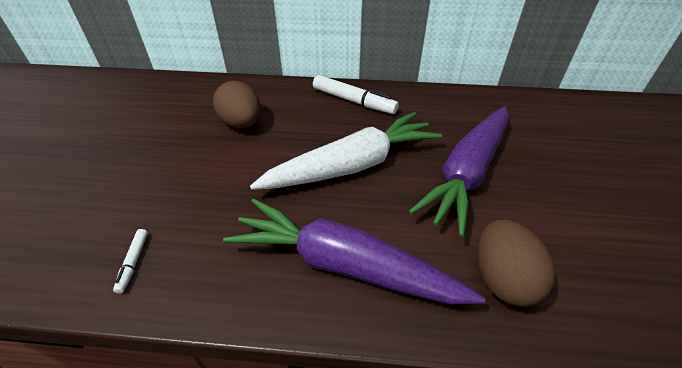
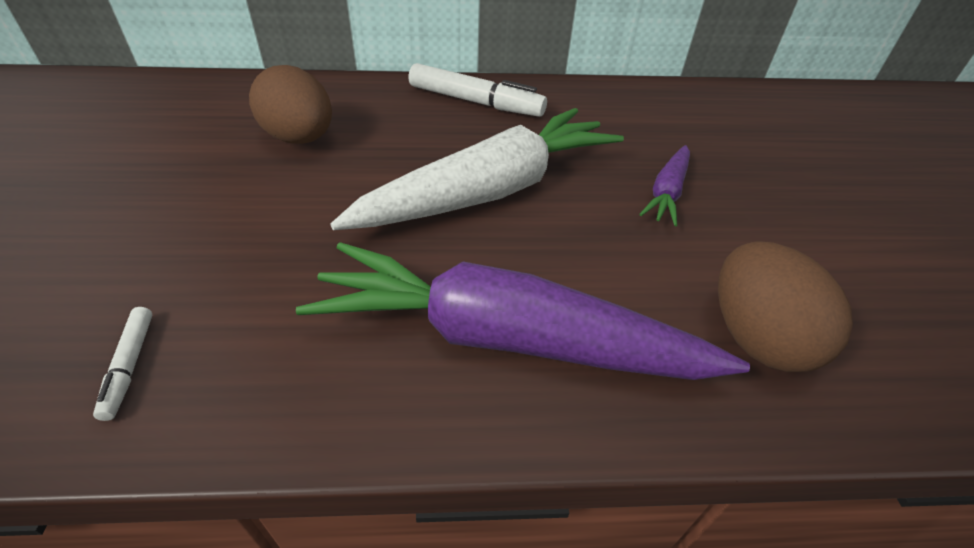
camera: 10 degrees left, 0 degrees up
(467, 173) = (667, 192): purple carrot -> purple carrot, size x0.46

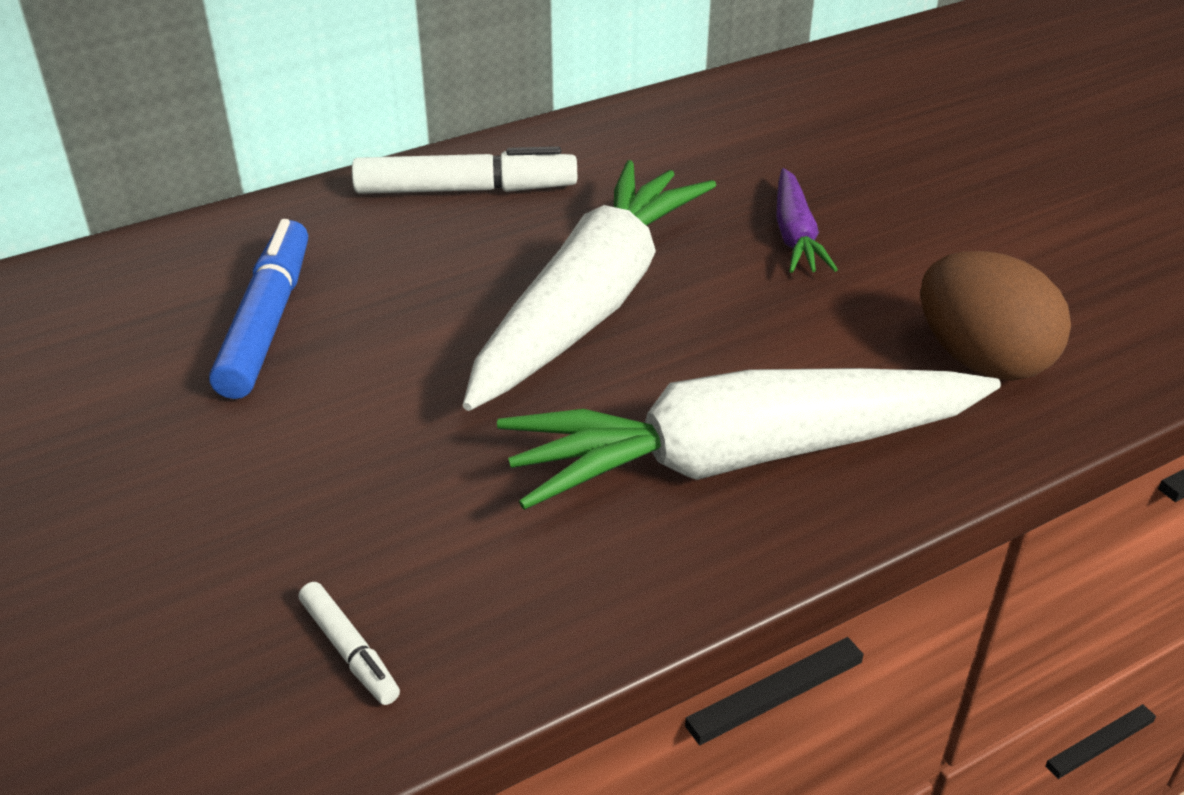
camera: 25 degrees left, 5 degrees down
(300, 139) = (267, 321): brown egg -> blue marker
(507, 339) = (743, 456): purple carrot -> white carrot

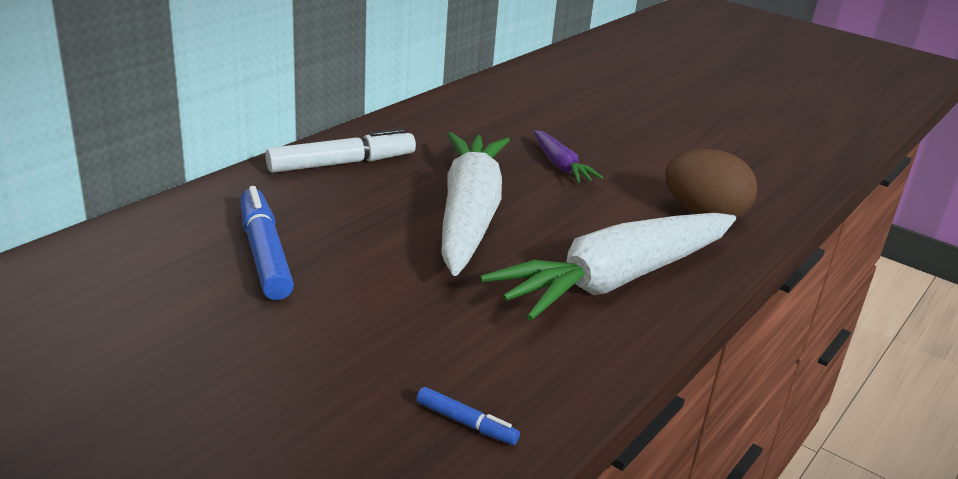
camera: 25 degrees left, 10 degrees down
(349, 651) = (466, 423): white marker -> blue marker

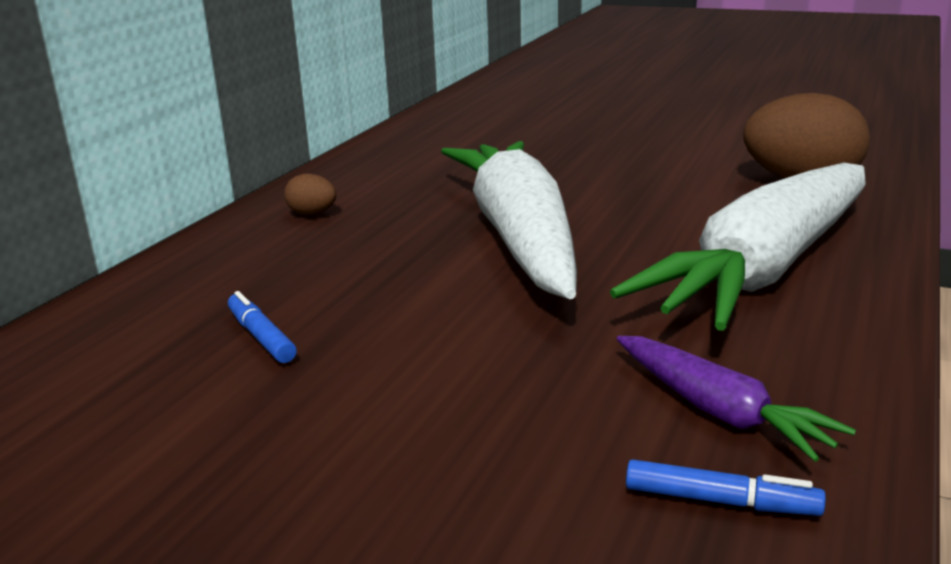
camera: 10 degrees left, 5 degrees down
(264, 253) = (261, 337): blue marker -> blue marker, size x0.49
(342, 163) = (312, 213): white marker -> brown egg
(560, 165) = (591, 166): purple carrot -> purple carrot (718, 411)

